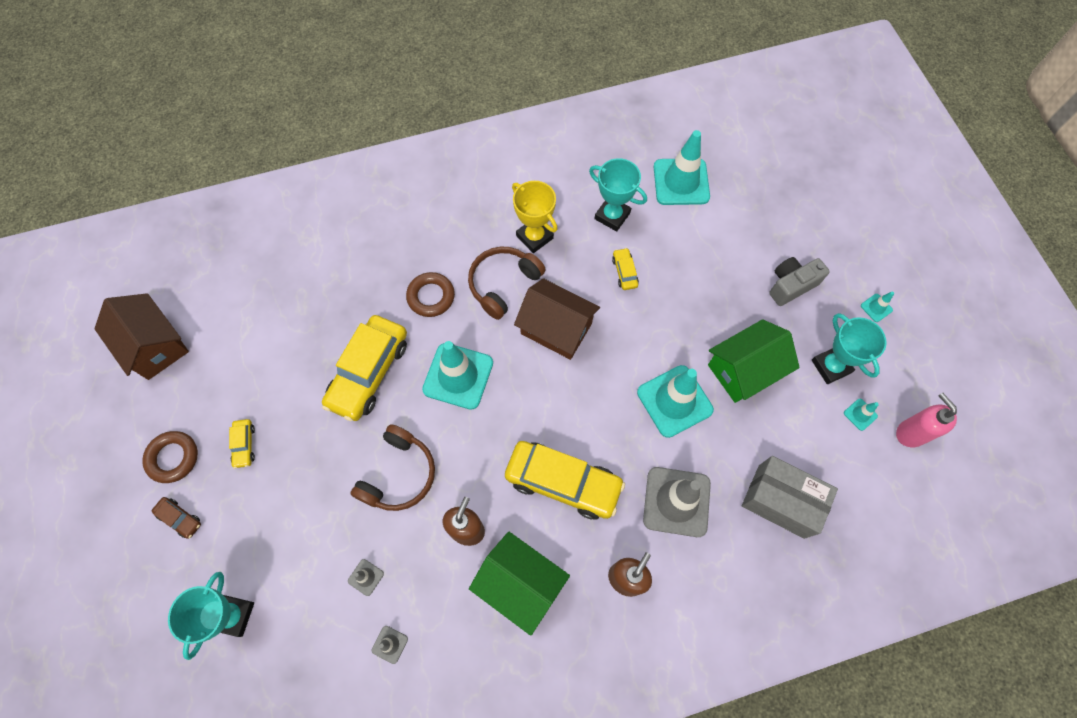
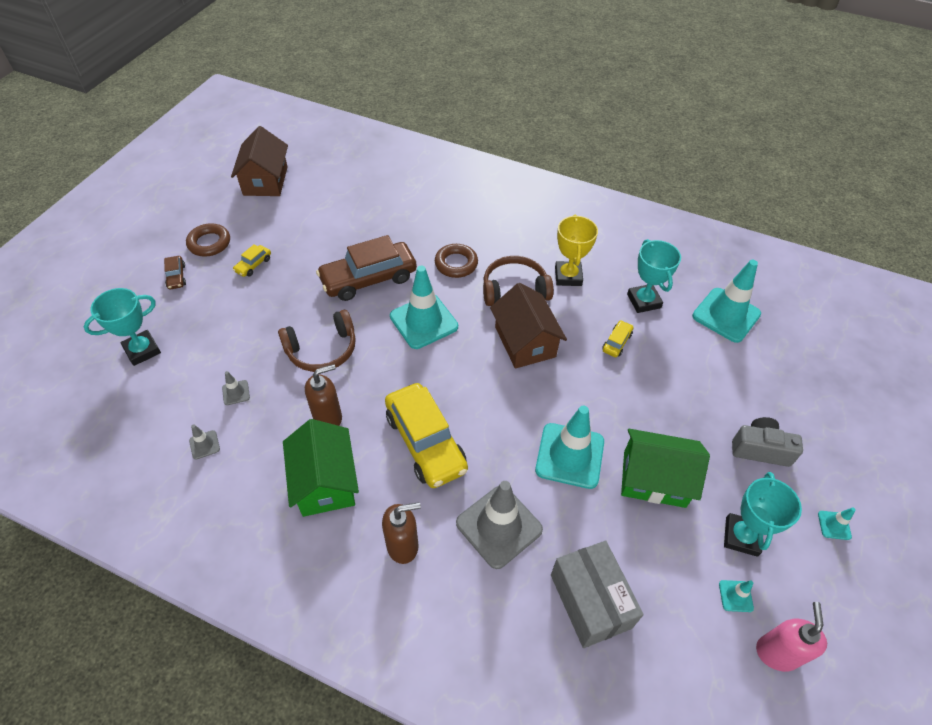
camera: 40 degrees right, 15 degrees down
(369, 372) = (368, 279): yellow car -> brown car

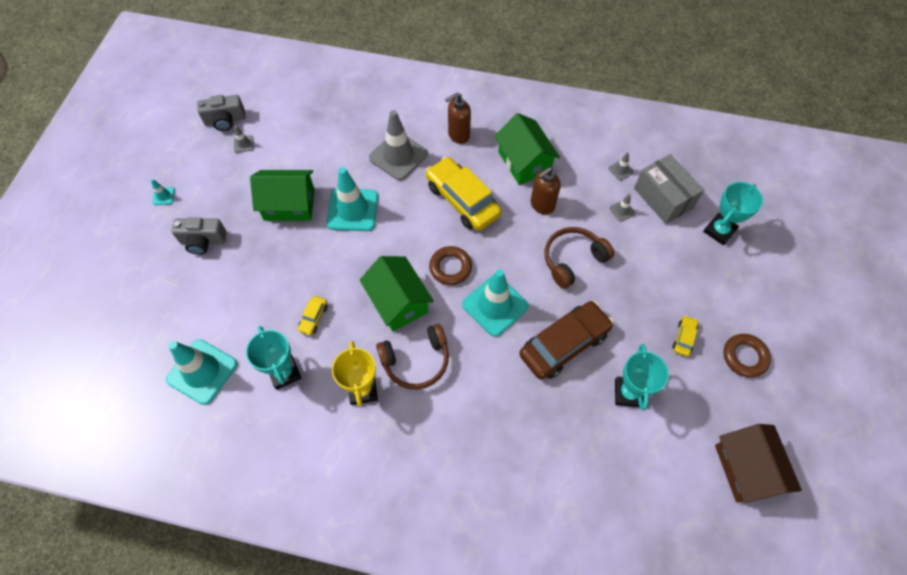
camera: 170 degrees right, 10 degrees up
(176, 276) = (746, 309): brown car -> none
(456, 264) = (482, 383): brown ring -> brown ring (450, 267)
(525, 342) = (398, 302): brown house -> green house
(590, 601) = (336, 126): grey box -> grey box (663, 198)
(735, 596) = (243, 144): turquoise traffic cone -> grey traffic cone
(741, 536) = (232, 178): turquoise trophy -> turquoise trophy (628, 393)
(776, 653) = (225, 120): pink soap dispenser -> grey camera

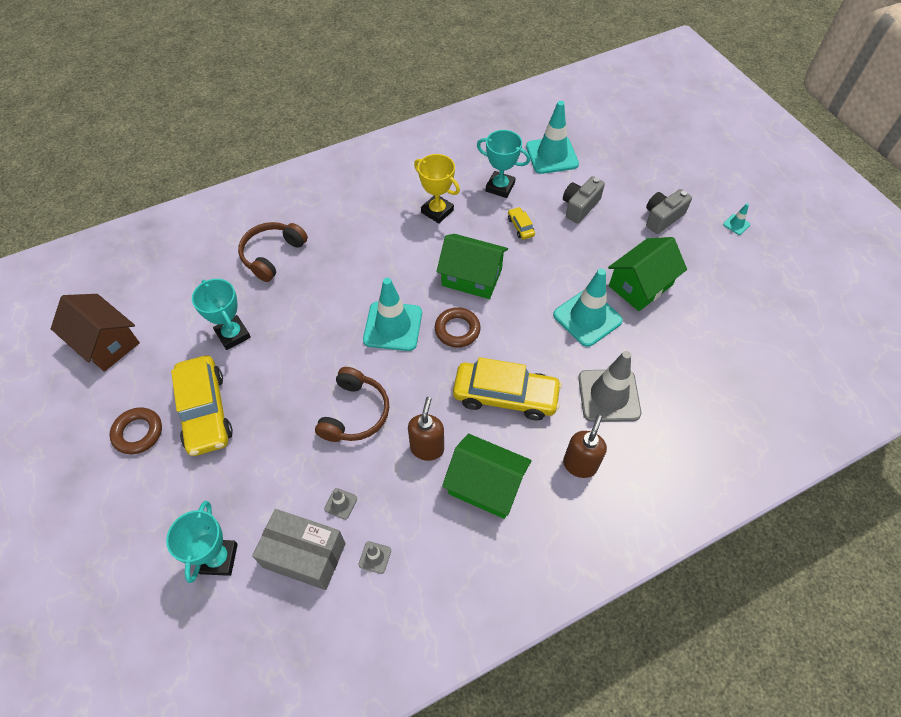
camera: 140 degrees right, 5 degrees down
(225, 120) = (791, 312): grey camera -> grey camera (579, 207)
(243, 144) = (746, 304): grey traffic cone -> none
(416, 361) = (418, 250): brown headphones -> brown headphones (272, 255)
(564, 344) = (311, 335): brown car -> none
(684, 338) = (205, 411): yellow car -> yellow car, size x2.29

